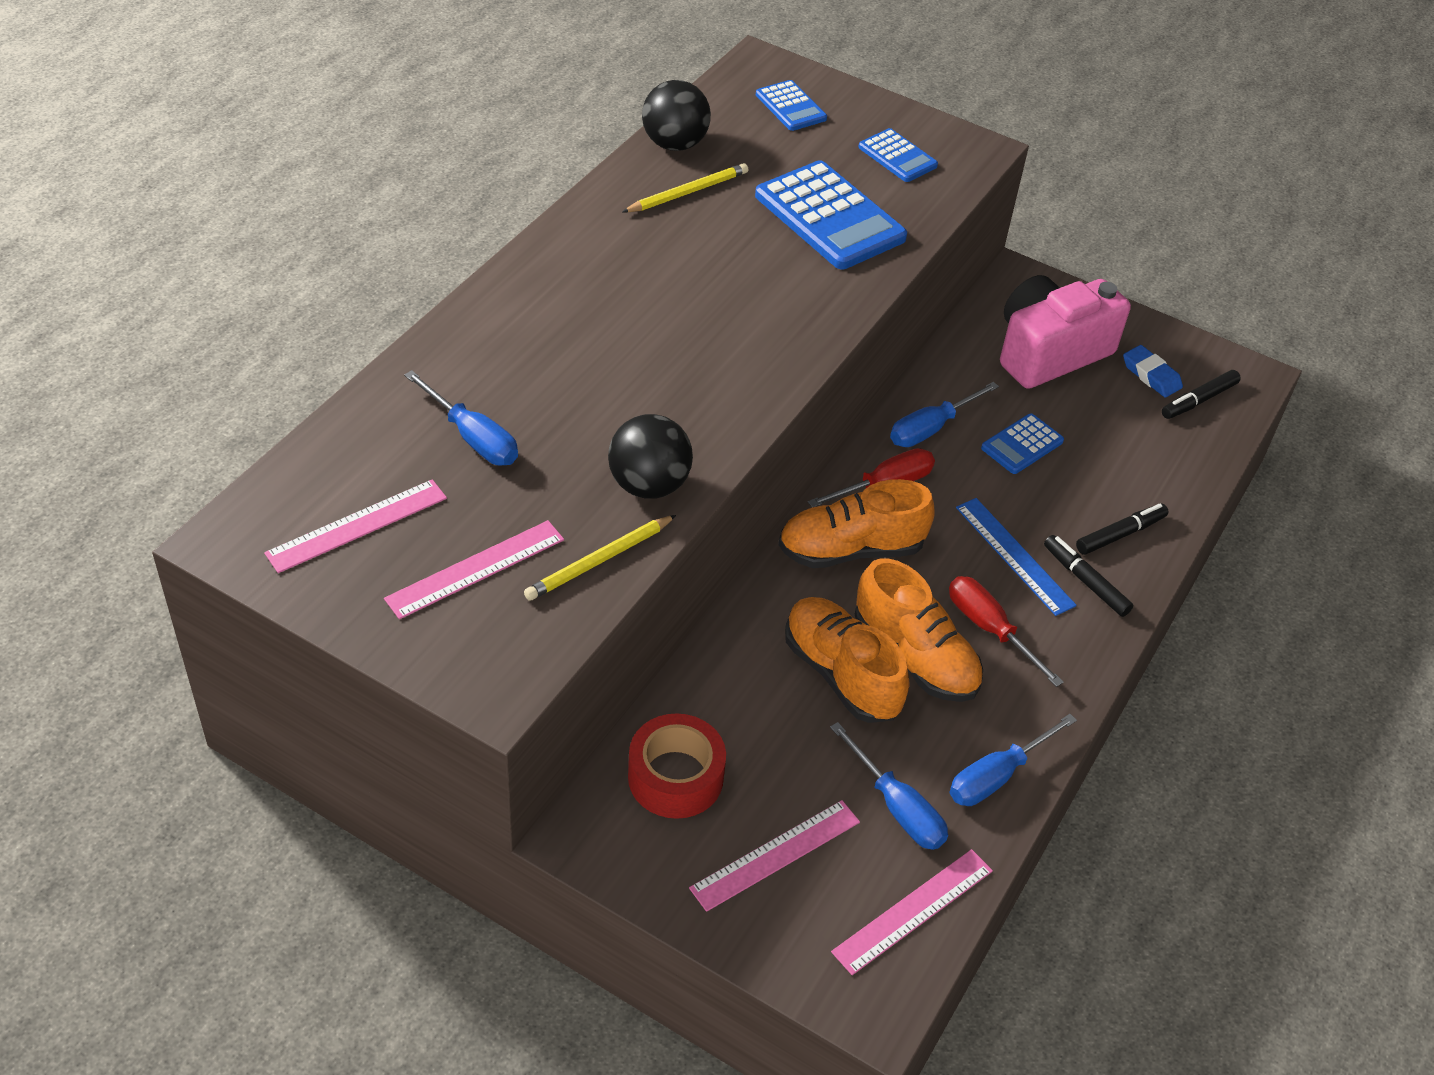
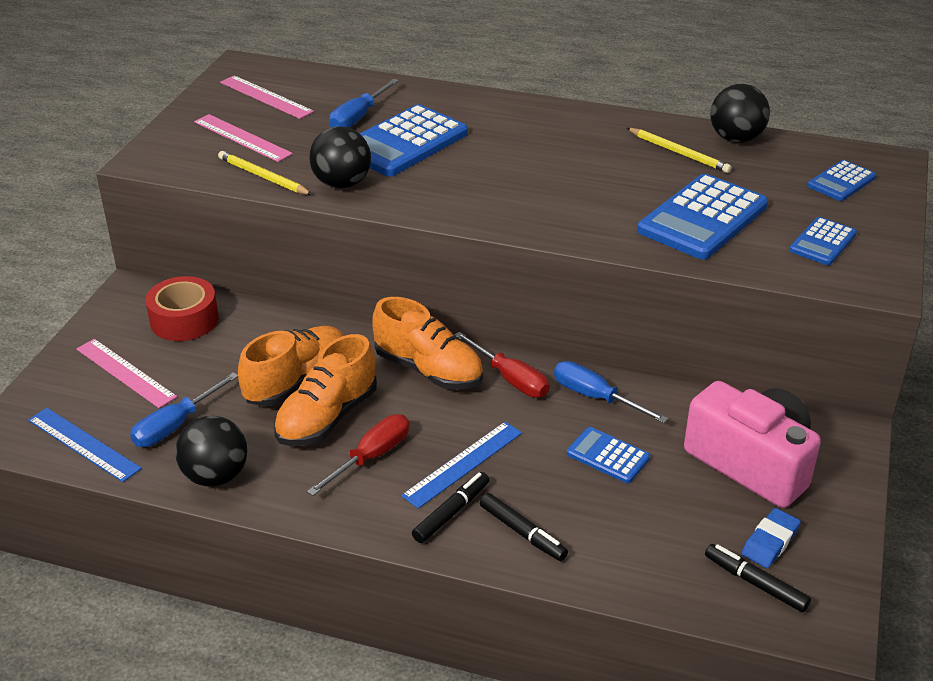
camera: 80 degrees right, 10 degrees down
(564, 406) = (404, 142): none -> blue calculator
(851, 550) = (428, 370): orange shoe -> orange shoe turned 150 degrees clockwise
(913, 911) = (83, 444): pink ruler -> blue ruler
(997, 776) = (215, 476): blue screwdriver -> black ball

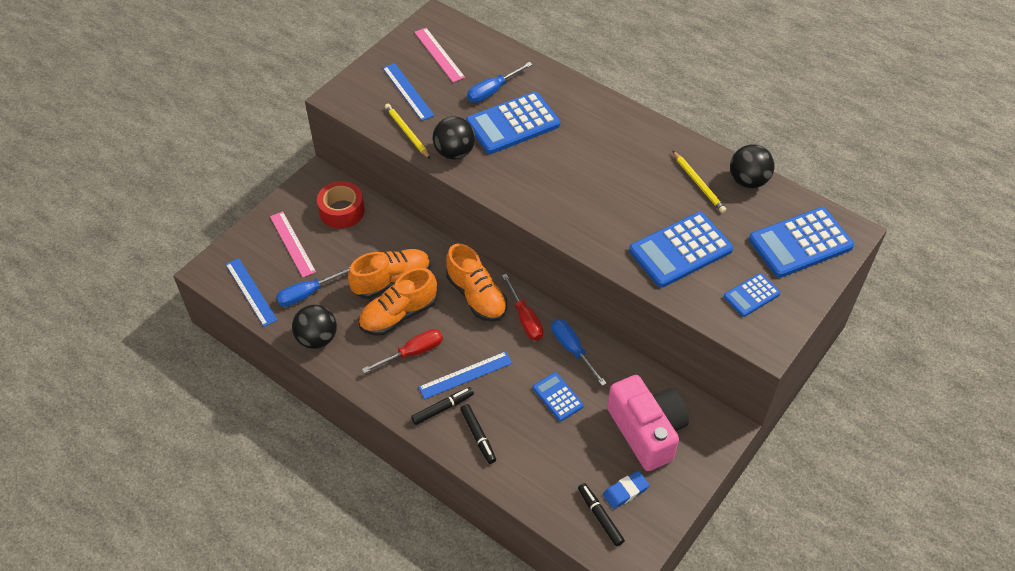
camera: 20 degrees right, 15 degrees up
(242, 138) = (407, 91): pink ruler -> blue ruler
(841, 182) = (800, 243): blue calculator -> blue calculator, size x1.88

